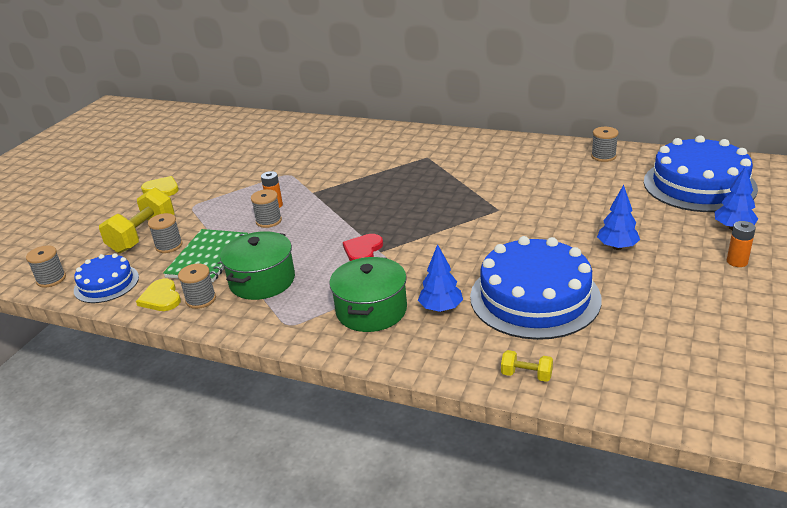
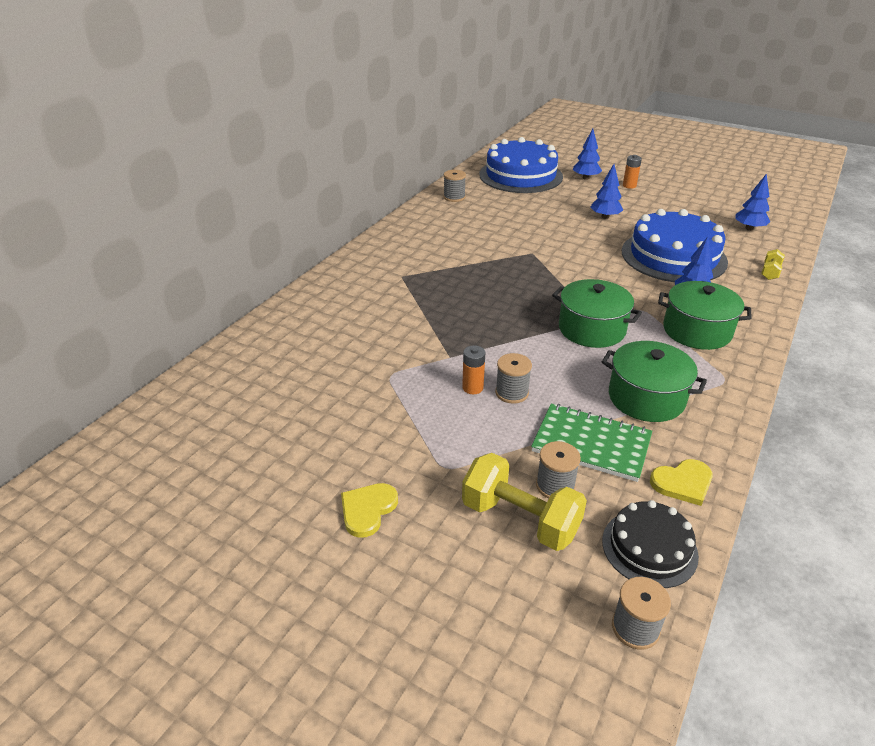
camera: 85 degrees left, 5 degrees up
(106, 283) = (649, 548): blue cake -> black cake
(201, 299) = (684, 446): grey spool -> none
(363, 250) = (591, 329): red heart -> green pot
(661, 367) = (749, 228): none -> blue tree

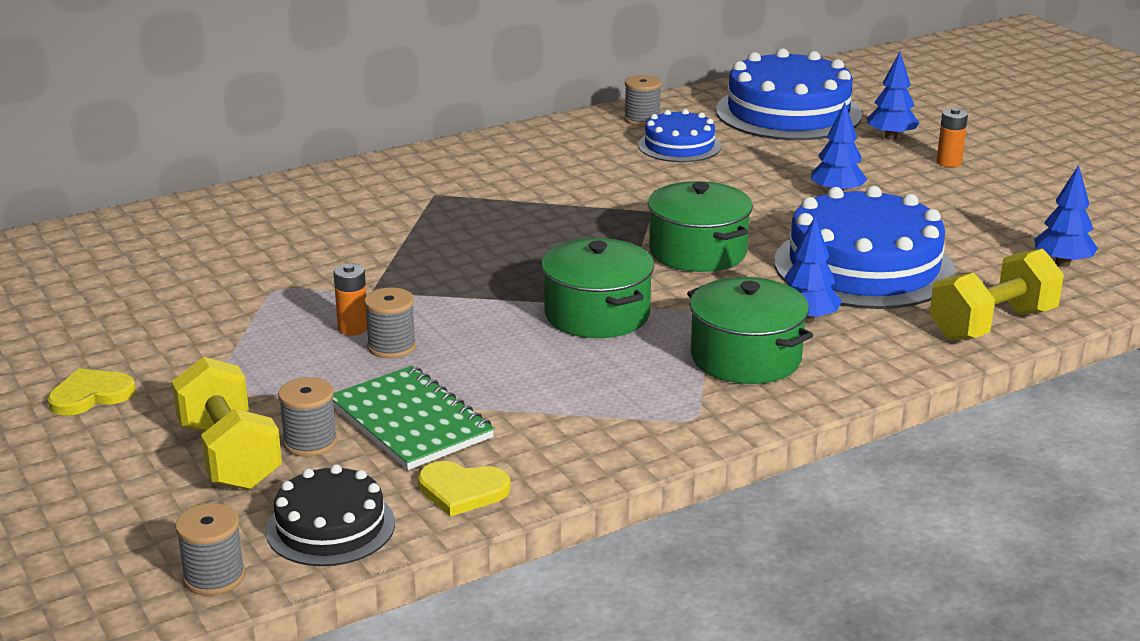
camera: 30 degrees right, 10 degrees down
(494, 208) = (679, 146): none -> blue cake
(646, 398) = (552, 402): green pot -> green pot (698, 251)
(770, 272) = (992, 325): yellow dumbbell -> yellow dumbbell, size x2.05

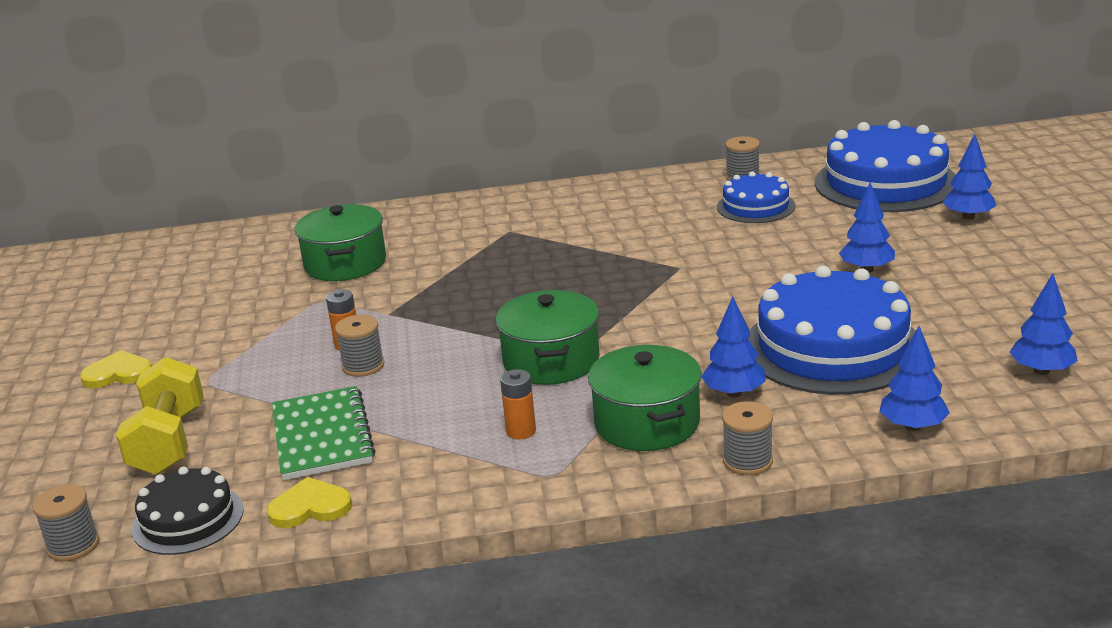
camera: 25 degrees right, 0 degrees up
(310, 442) = (234, 441): grey spool -> grey spool (747, 461)
(462, 490) = (310, 507): yellow heart -> yellow heart turned 135 degrees clockwise
(698, 251) = (688, 312): green pot -> green pot (345, 263)
(949, 162) = (1007, 249): orange battery -> orange battery (521, 431)
(992, 325) = (913, 426): yellow dumbbell -> blue tree

